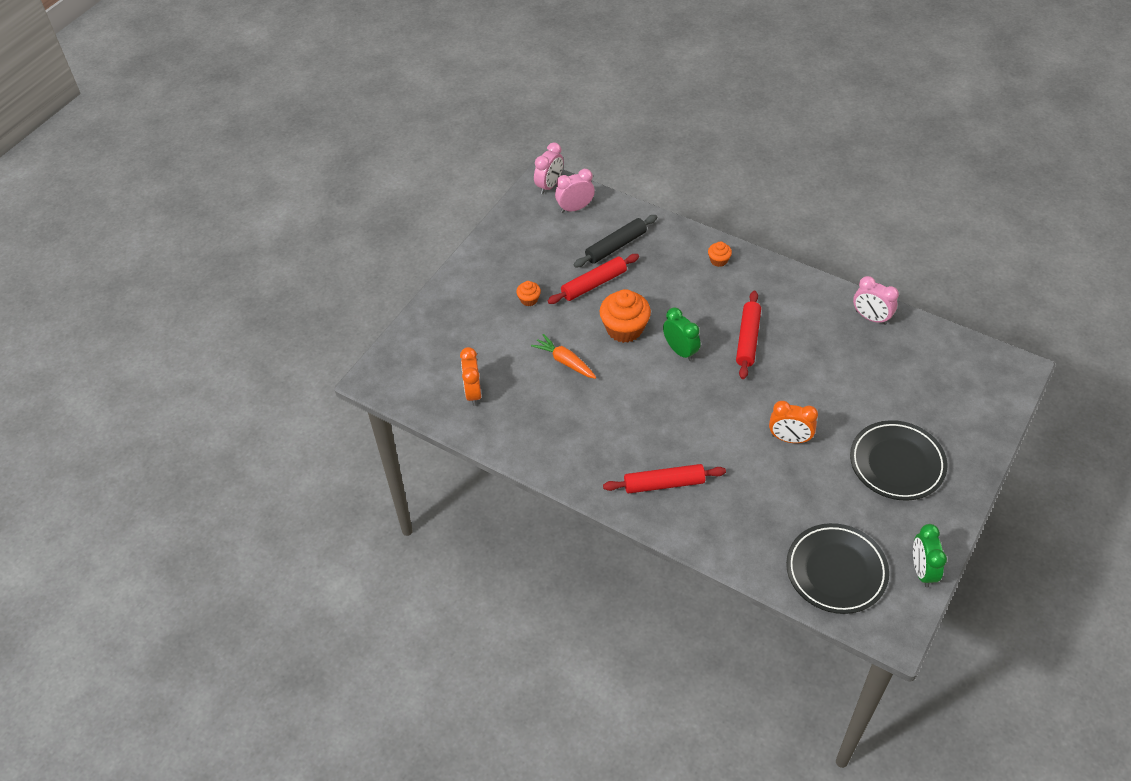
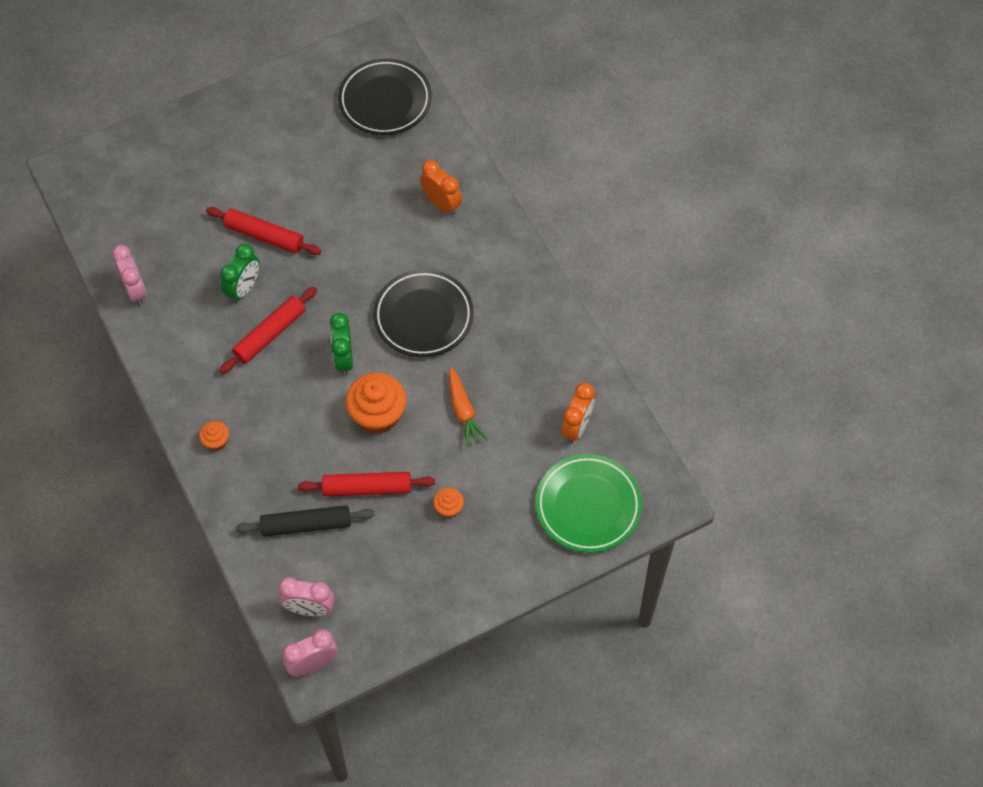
camera: 150 degrees left, 10 degrees up
(431, 348) = (588, 506): none -> green plate
(664, 484) = (463, 240): red rolling pin -> red rolling pin (264, 236)
(789, 439) = (322, 220): orange clock -> orange clock (441, 204)
(897, 463) = (254, 151): black plate -> black plate (423, 316)
(922, 570) = (320, 67): green clock -> green clock (244, 289)

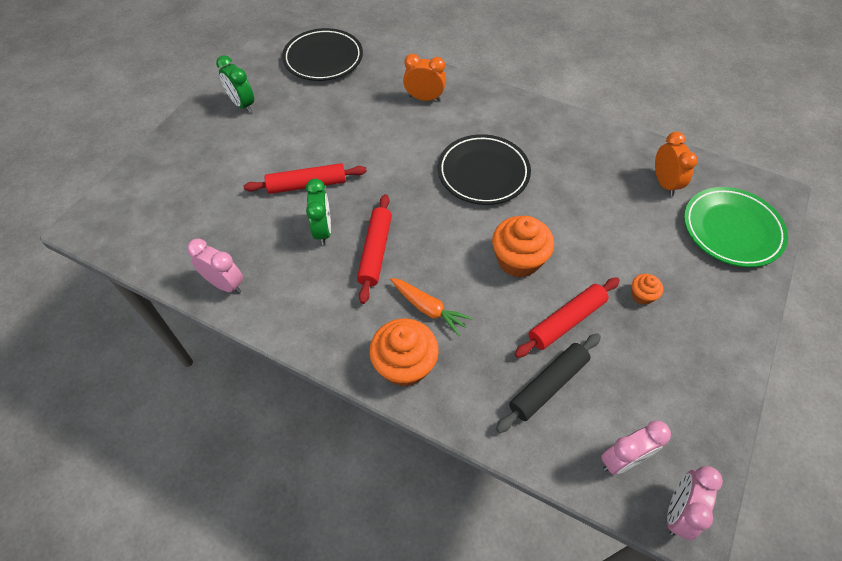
camera: 35 degrees left, 5 degrees down
(216, 441) = (404, 365): orange cupcake -> orange cupcake, size x2.04
(344, 359) = (452, 235): green clock -> green clock (242, 104)
(463, 411) = (578, 219): orange carrot -> orange carrot (428, 309)

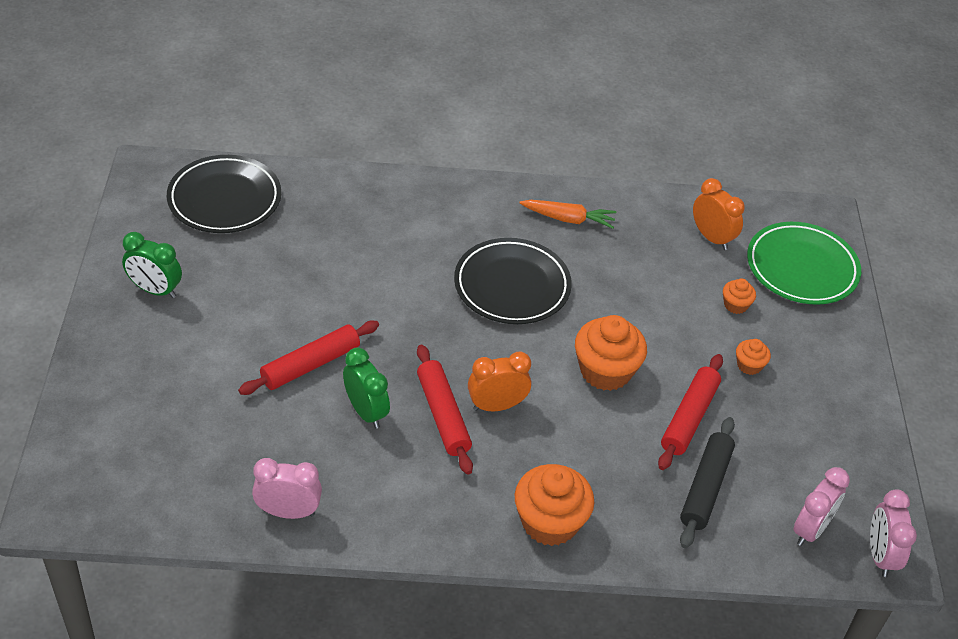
camera: 30 degrees left, 10 degrees down
(424, 98) = (388, 215): orange clock -> orange clock (496, 406)
(428, 309) = (540, 456): orange carrot -> orange carrot (568, 219)
(656, 242) = (735, 305): none -> orange cupcake

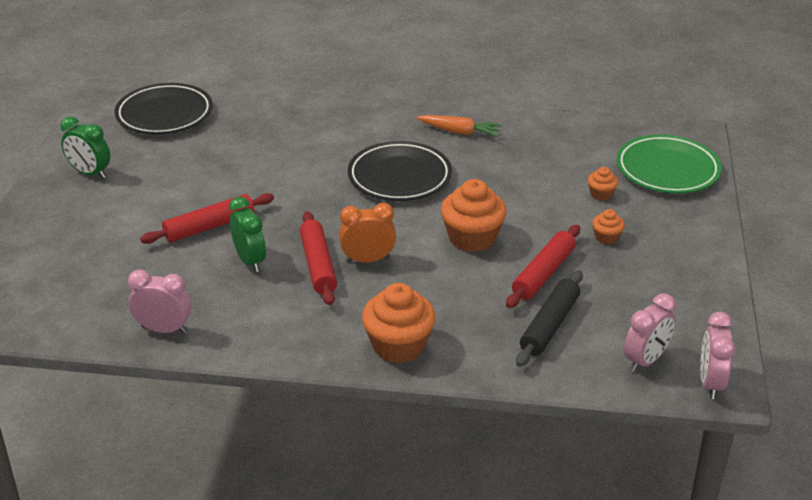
camera: 10 degrees right, 10 degrees down
(712, 238) = (587, 147): orange clock -> none

